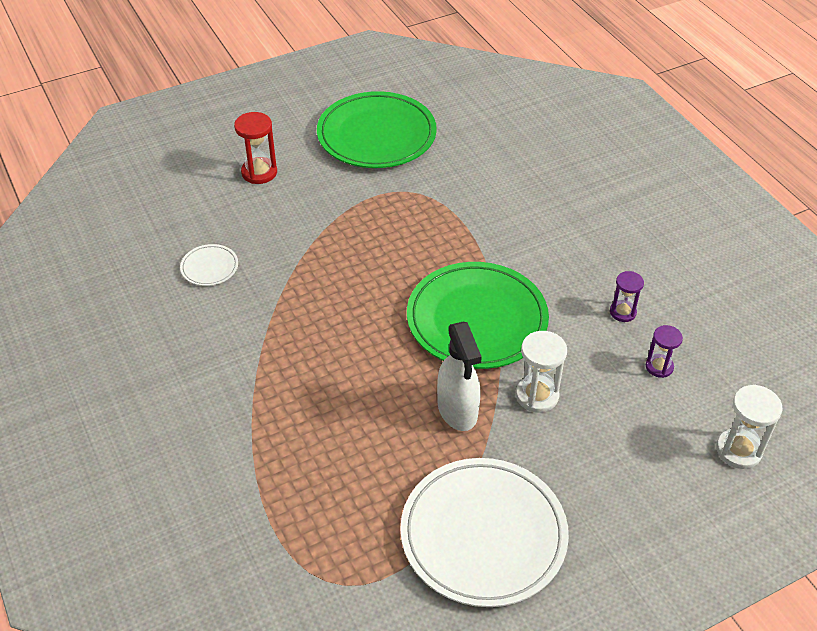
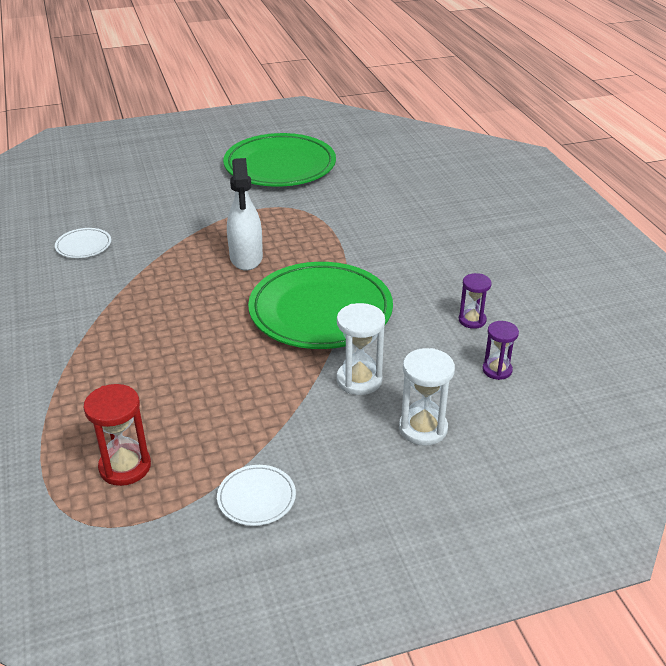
camera: 10 degrees right, 10 degrees down
(259, 172) = (162, 182): red hourglass -> red hourglass (125, 467)
(457, 410) = (272, 383): white spray bottle -> white spray bottle (246, 258)
(483, 535) = (256, 498): white plate -> white plate, size x0.43
(738, 450) = (564, 455): white hourglass -> white hourglass (423, 428)

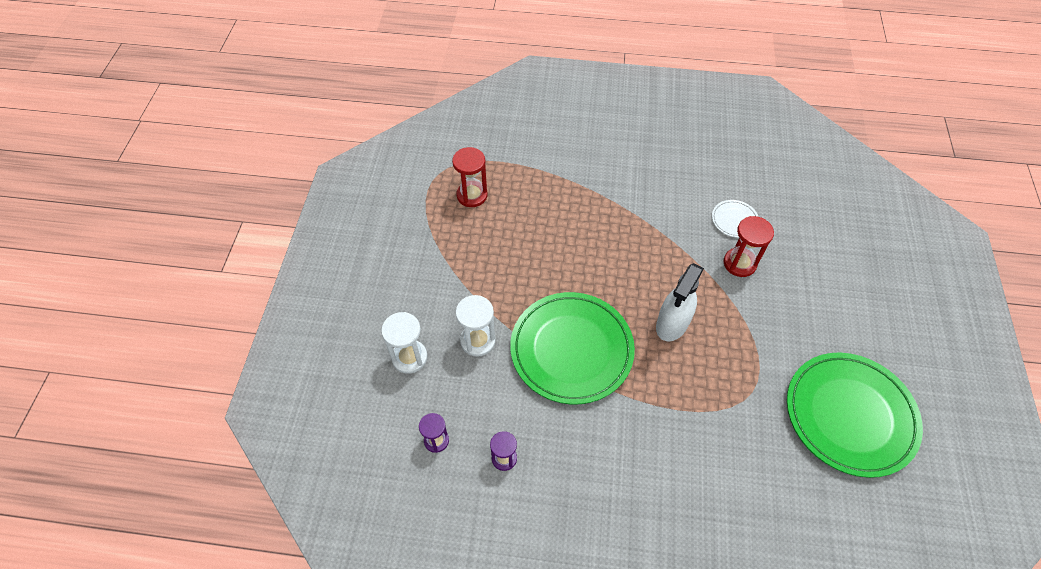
camera: 115 degrees right, 20 degrees up
(144, 234) = (739, 263): none -> red hourglass
(246, 258) = (672, 324): white spray bottle -> white spray bottle turned 75 degrees counterclockwise
(256, 498) = (410, 247): white plate -> none

